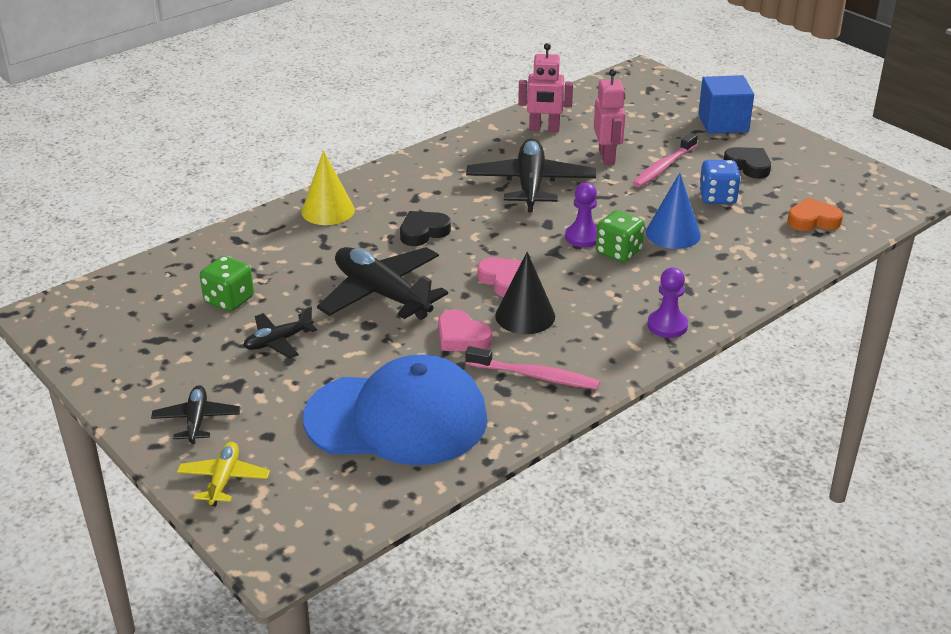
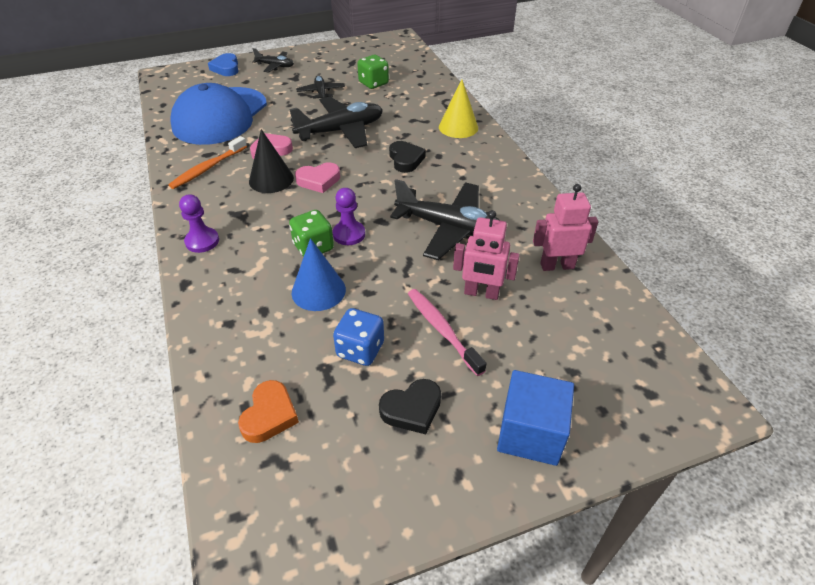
camera: 110 degrees right, 10 degrees up
(224, 479) = (226, 68): yellow plane -> blue heart
(534, 376) = (208, 168): pink toothbrush -> orange toothbrush
(544, 129) = (557, 266): pink robot -> pink robot turned 60 degrees clockwise

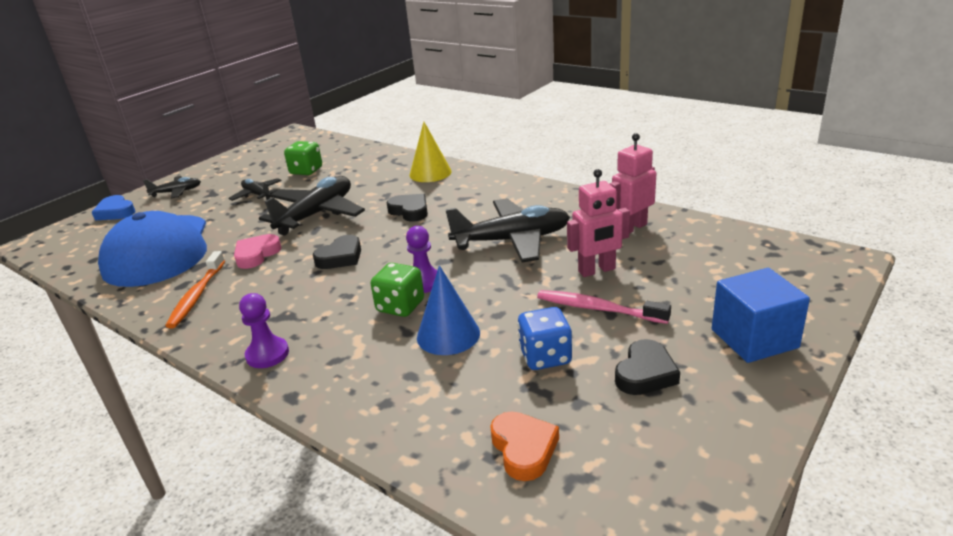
camera: 30 degrees left, 15 degrees down
(271, 179) = (286, 276): black cone -> none
(318, 180) = (340, 257): pink heart -> black heart

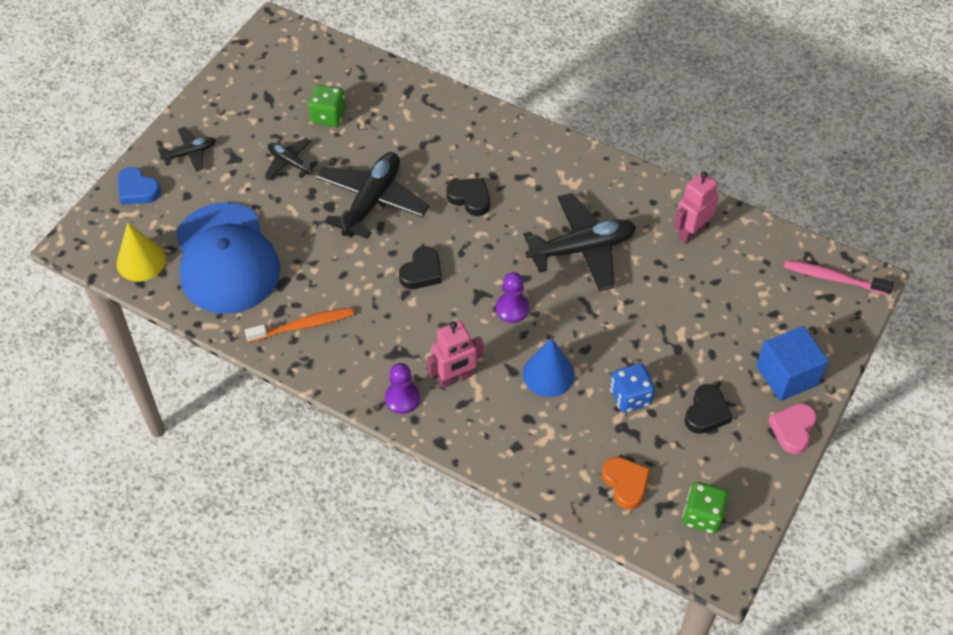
camera: 10 degrees left, 25 degrees up
(197, 295) = (303, 326): orange toothbrush -> orange toothbrush turned 105 degrees counterclockwise
(256, 255) = (335, 267): pink heart -> pink heart (792, 429)
(400, 306) = (499, 340): green dice -> green dice (702, 516)
(430, 173) = (474, 128): yellow cone -> yellow cone (141, 261)
(597, 270) = (663, 293): pink robot -> pink robot (455, 378)
(598, 309) = (667, 343): pink toothbrush -> pink toothbrush (834, 278)

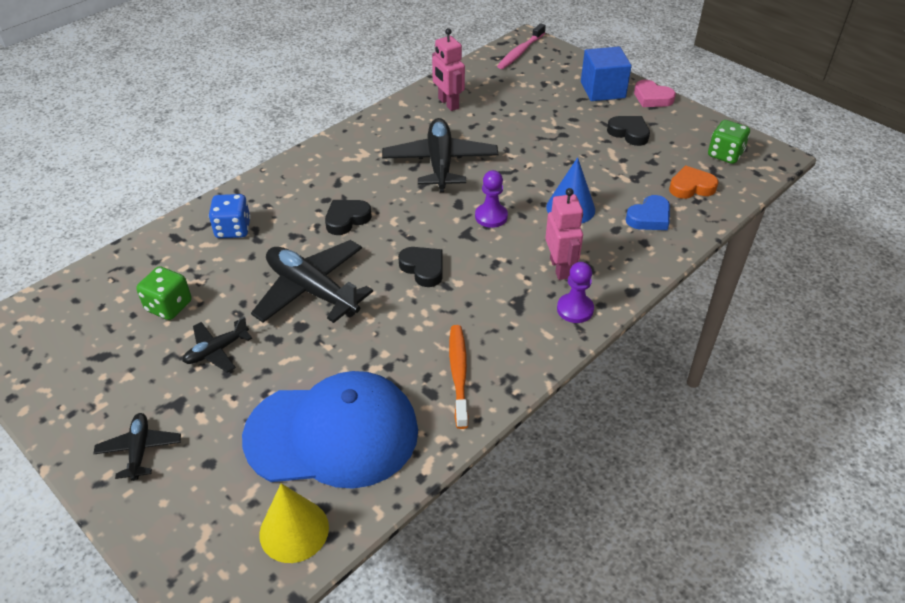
camera: 75 degrees left, 10 degrees down
(137, 190) = (167, 520): blue heart -> blue heart (649, 217)
(630, 397) = (605, 167): blue dice -> blue dice (233, 229)

